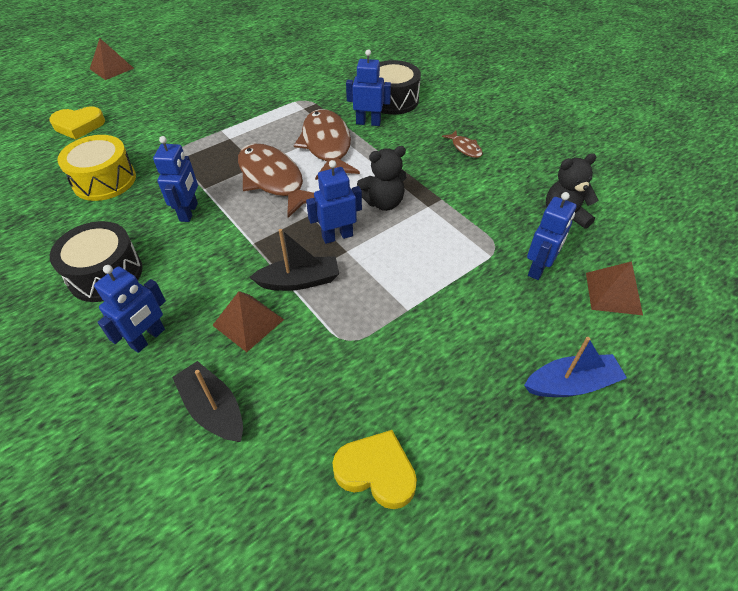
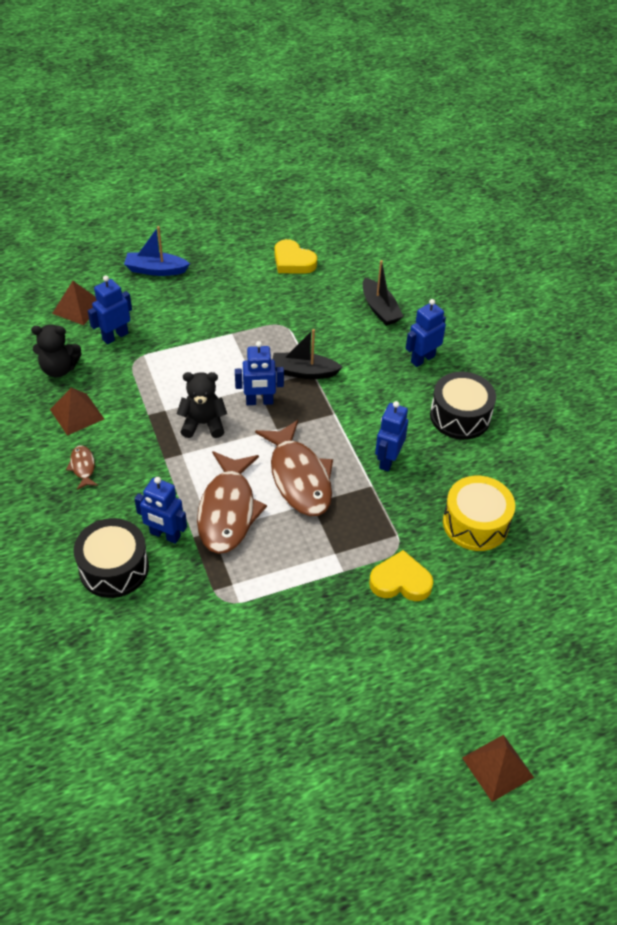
camera: 165 degrees left, 0 degrees up
(79, 126) = (521, 628): yellow heart -> yellow heart (400, 581)
(248, 322) = (349, 352): brown pyramid -> brown pyramid (77, 414)

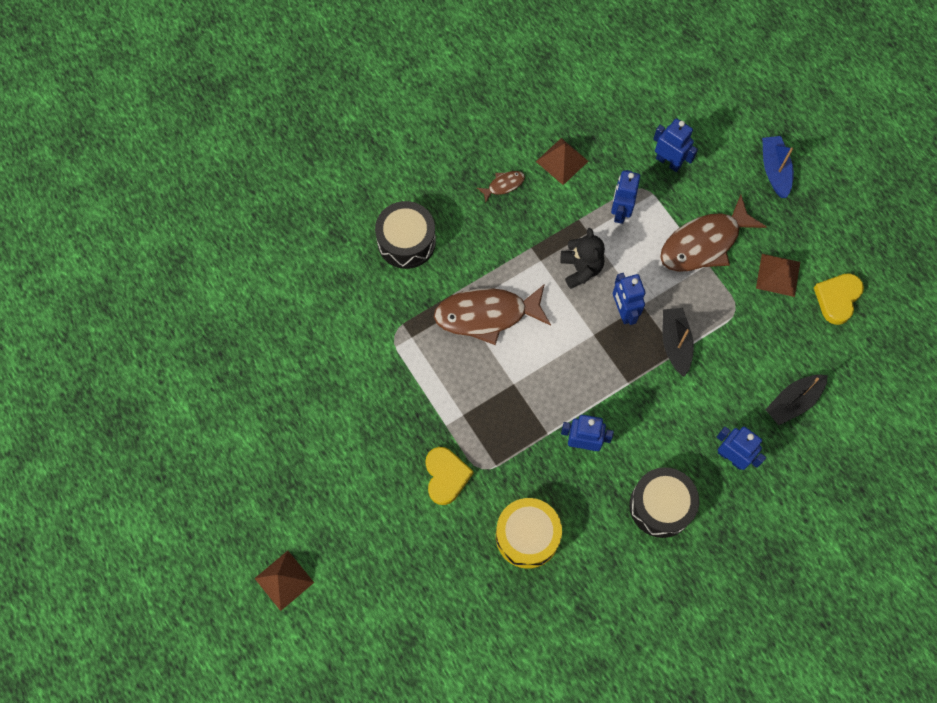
camera: 80 degrees right, 20 degrees up
(59, 369) = (611, 129): black teddy bear -> none
(78, 308) = (696, 118): brown pyramid -> brown pyramid (778, 275)
(165, 535) = (448, 271): blue robot -> blue robot (620, 211)
(299, 477) = (540, 367): brown fish -> brown fish (704, 243)

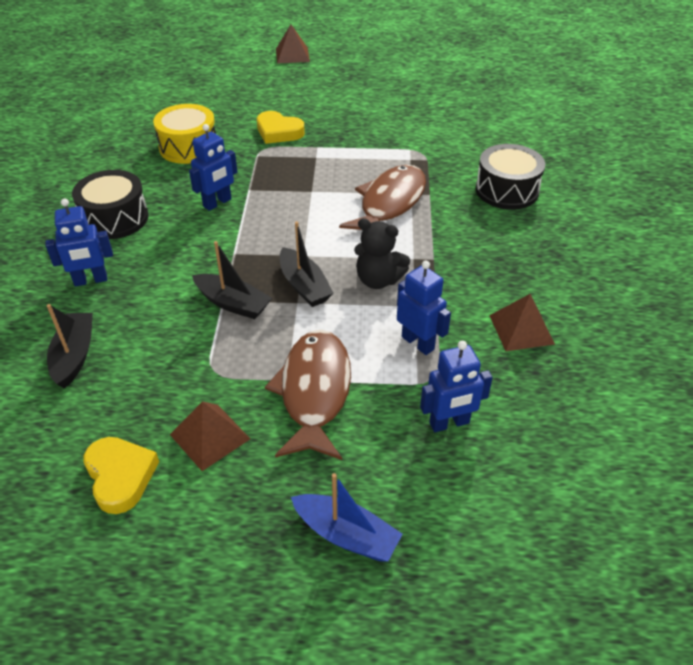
camera: 125 degrees right, 25 degrees down
(503, 185) = (522, 273): brown fish -> none
(623, 311) = (304, 286): blue robot -> black boat

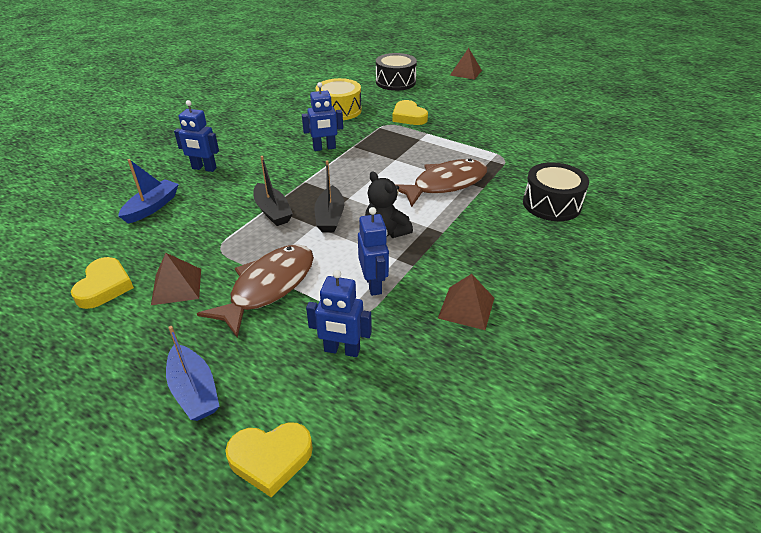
camera: 30 degrees right, 5 degrees down
(74, 355) = (152, 207): black boat -> blue boat
(115, 218) = (253, 138): black drum -> black drum (395, 82)
(482, 557) = (270, 459): none -> yellow heart

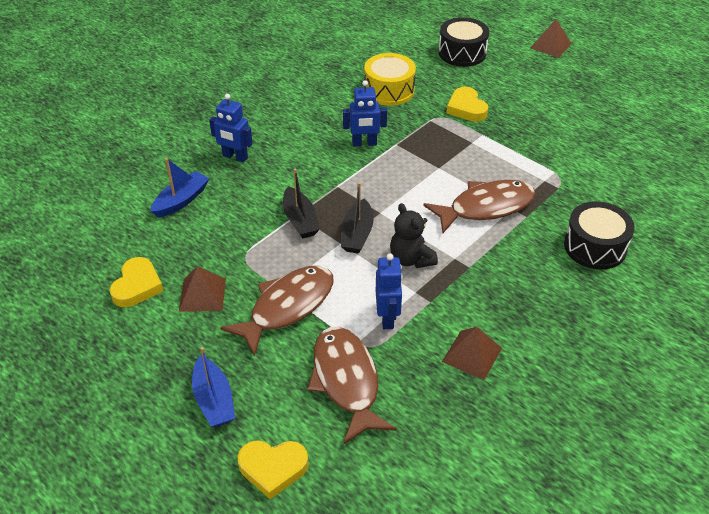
camera: 10 degrees right, 5 degrees up
(342, 350) = (346, 381): blue robot -> brown fish

